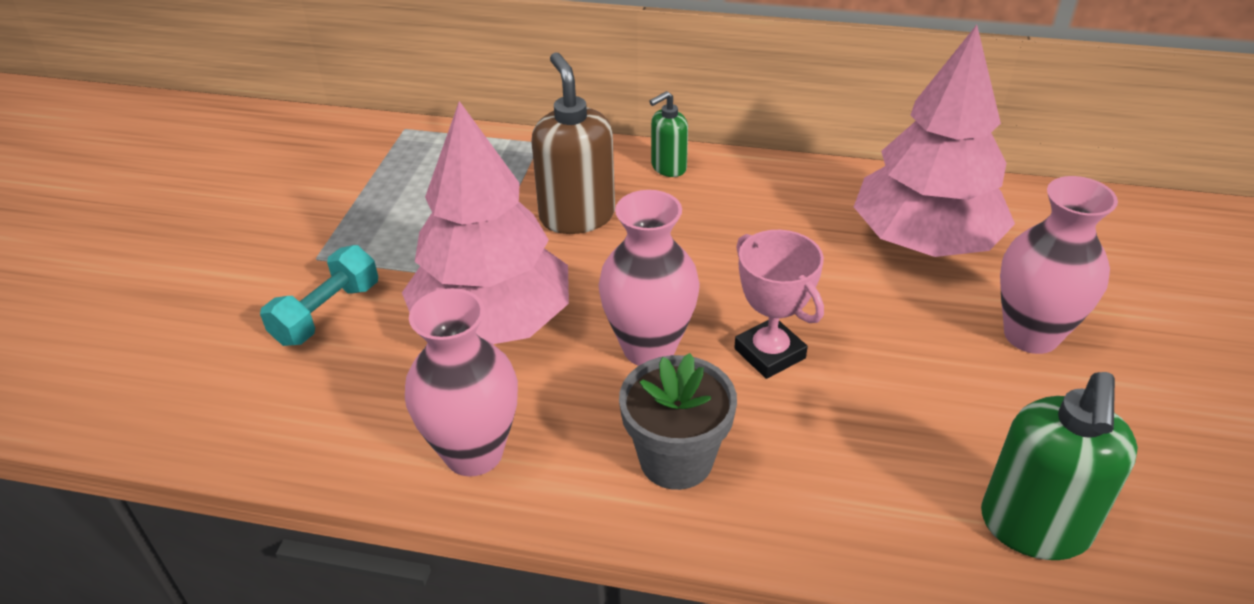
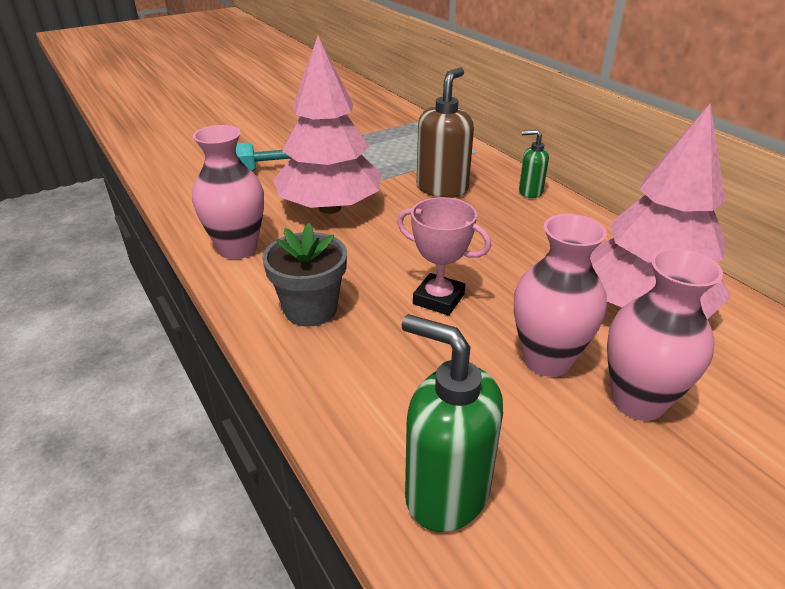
camera: 45 degrees right, 5 degrees down
(649, 348) = (380, 258): pink vase -> pink vase (547, 360)
(769, 353) = (438, 299): pink trophy -> pink trophy turned 75 degrees counterclockwise
(1034, 527) = (446, 492): green soap dispenser -> green soap dispenser turned 60 degrees clockwise

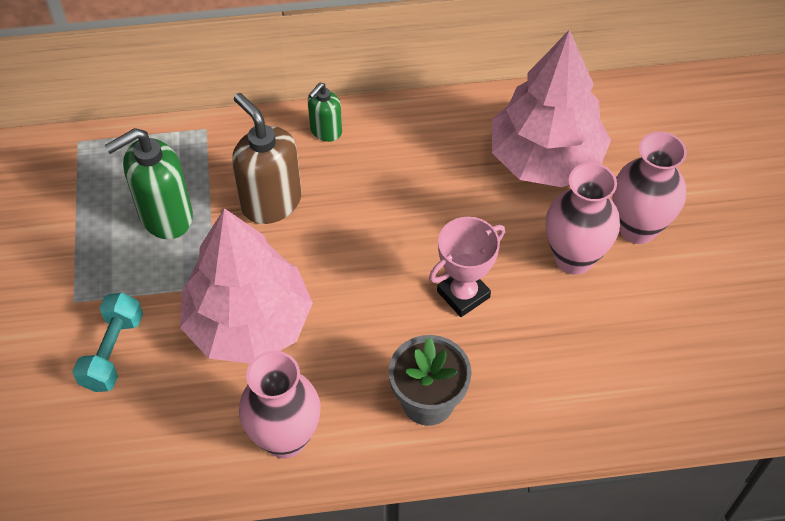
camera: 65 degrees left, 20 degrees up
(446, 492) = (668, 383): green soap dispenser -> green soap dispenser (165, 216)

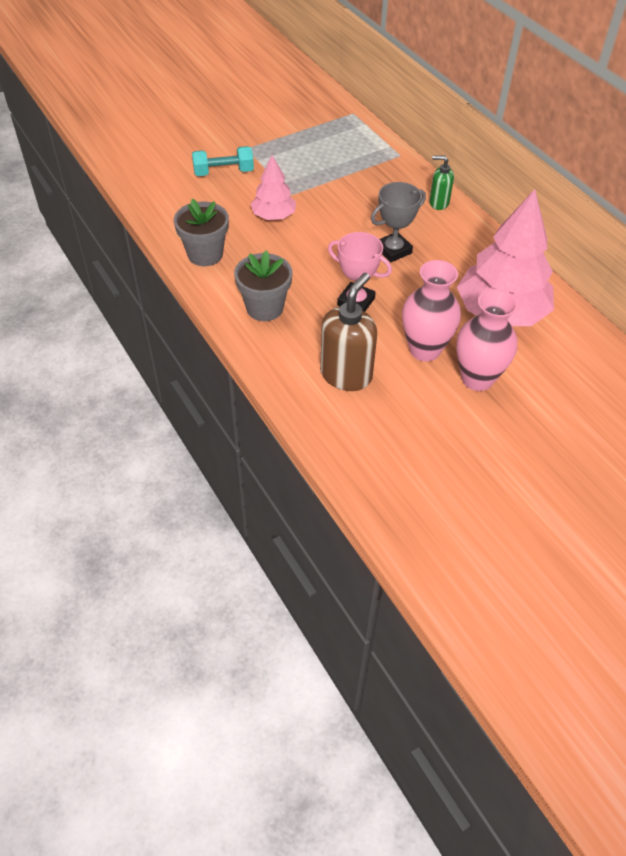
camera: 65 degrees right, 5 degrees down
(165, 216) = (325, 161): green soap dispenser -> none
(249, 323) = (274, 216): pink tree -> pink tree, size x0.53
(271, 202) = (366, 197): brown soap dispenser -> brown soap dispenser (346, 375)
(285, 438) = (205, 254): pink vase -> grey flower pot
(389, 216) = (393, 250): none -> grey trophy

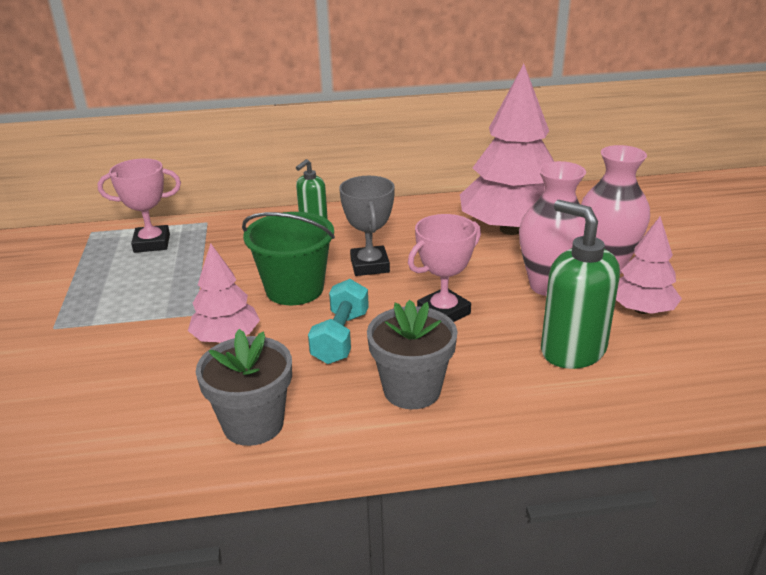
camera: 65 degrees left, 20 degrees down
(223, 172) = (81, 362): turquoise dumbbell -> turquoise dumbbell (340, 337)
(341, 225) = (294, 289): none -> green bucket
(346, 375) = (572, 350): brown soap dispenser -> green soap dispenser
(356, 144) = (152, 243): none -> pink trophy
(422, 407) = (641, 310): none -> pink tree

